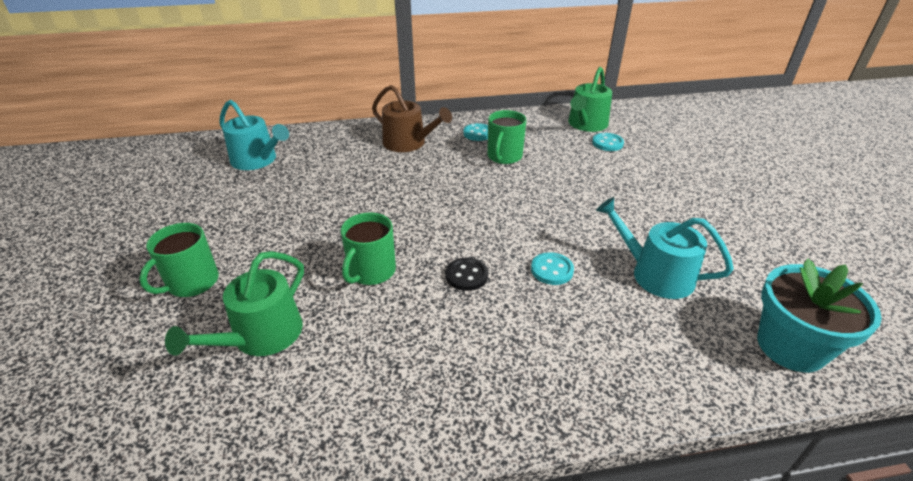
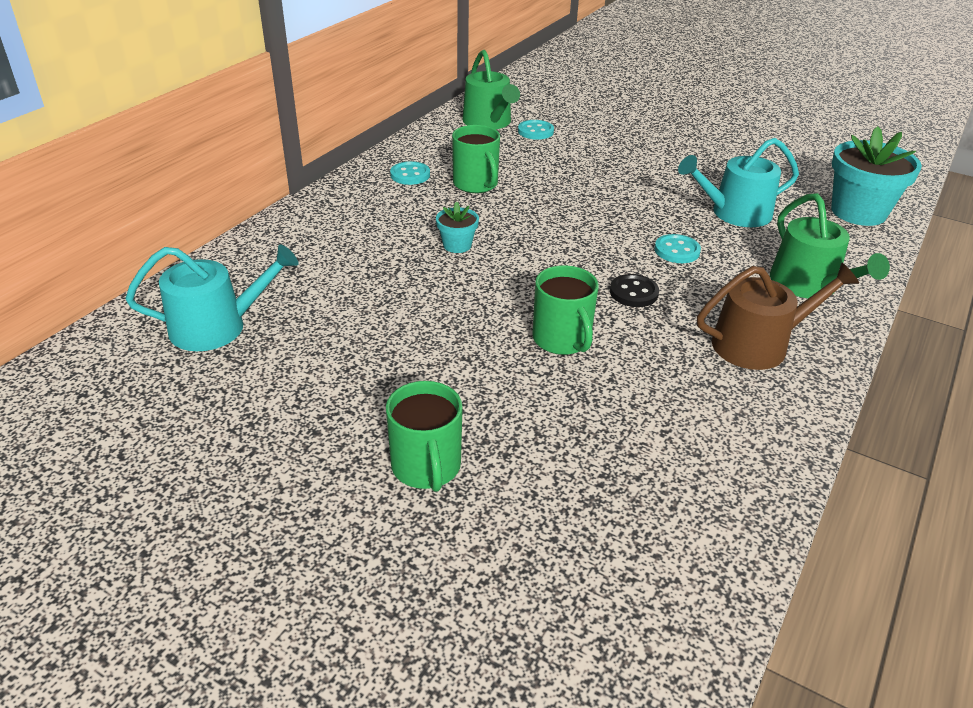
camera: 50 degrees left, 0 degrees up
(261, 336) = (584, 447): green watering can -> green watering can (809, 285)
(408, 143) = (360, 218): brown watering can -> brown watering can (758, 344)
(425, 184) = (457, 245): none -> turquoise flower pot

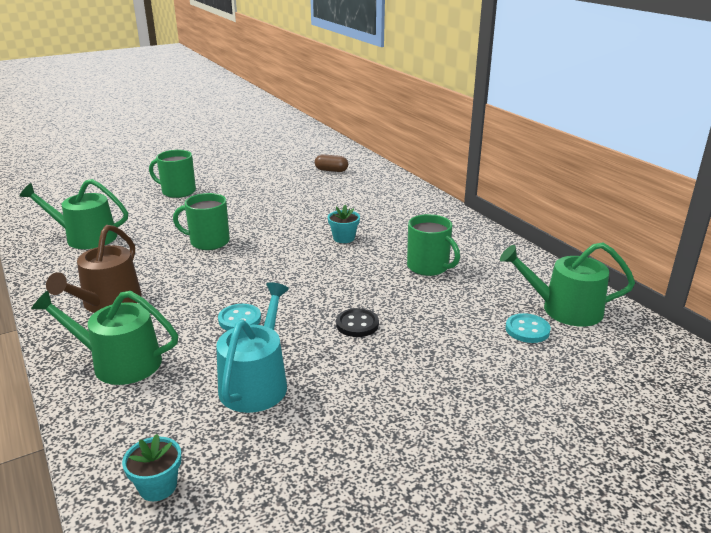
camera: 120 degrees right, 10 degrees down
(217, 327) = (331, 170): turquoise watering can -> brown capsule
(410, 175) = (465, 245): turquoise button -> none
(476, 184) = (429, 267): green mug -> green mug turned 135 degrees counterclockwise
(633, 292) = (217, 280): black button -> black button (357, 324)
(672, 471) = (85, 237): none -> green watering can
(858, 212) = (158, 486): turquoise flower pot -> turquoise flower pot, size x0.49

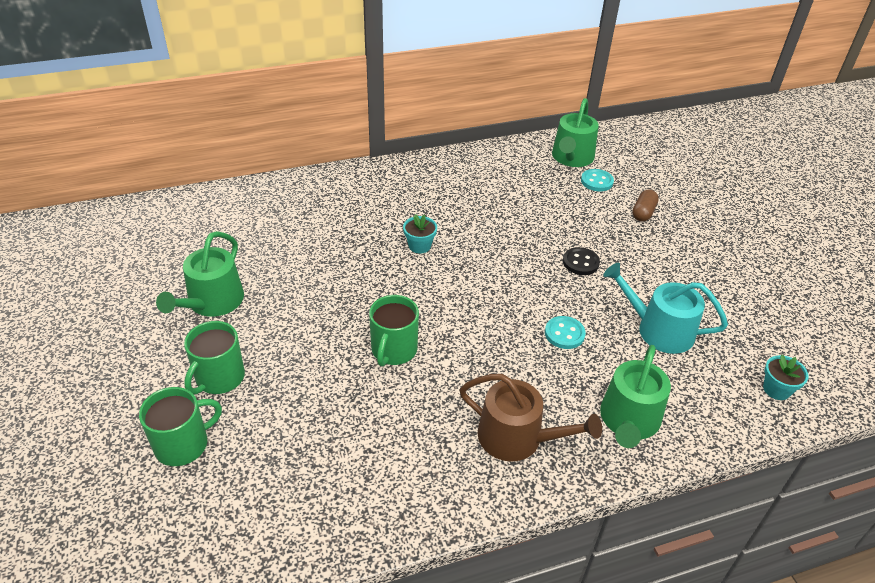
camera: 80 degrees left, 15 degrees up
(85, 237) = (337, 476): green watering can -> green watering can (212, 302)
(331, 170) = (227, 227): brown capsule -> brown capsule (643, 213)
(429, 267) = (493, 205): green mug -> green mug (183, 444)

